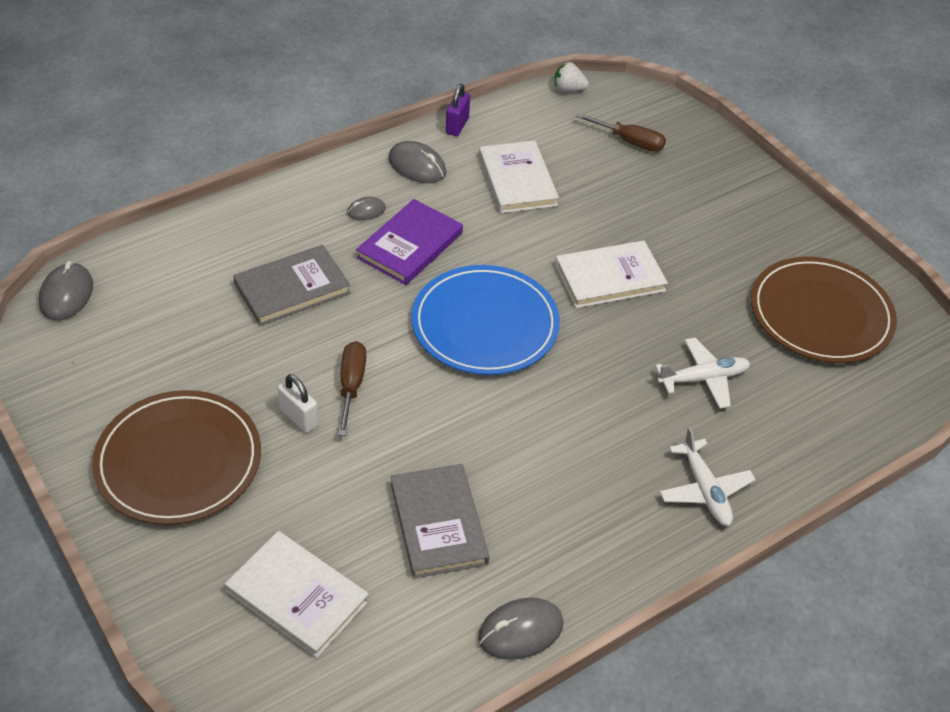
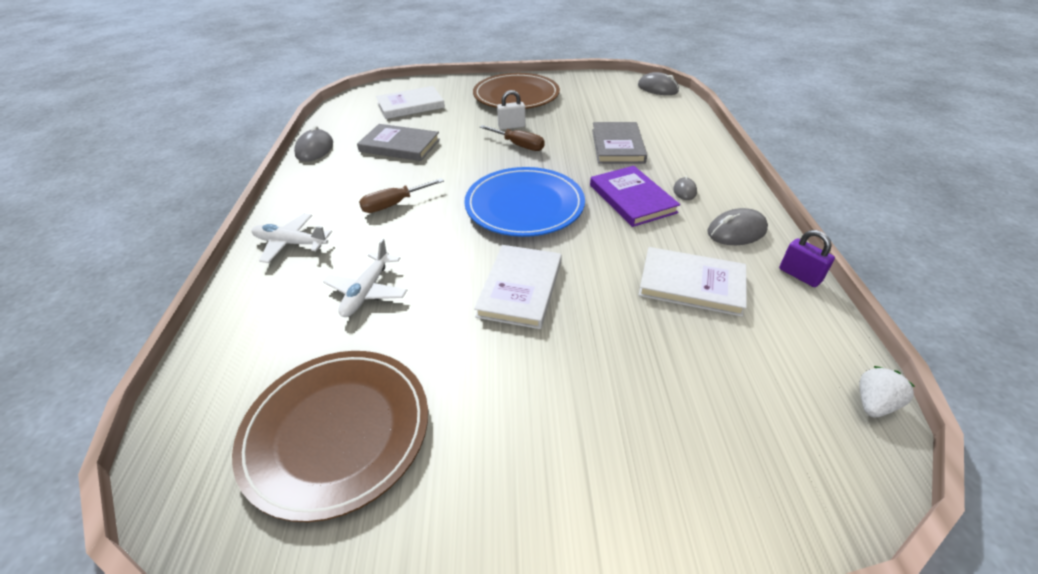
camera: 125 degrees right, 5 degrees down
(630, 142) = (733, 413): brown screwdriver -> brown screwdriver (394, 204)

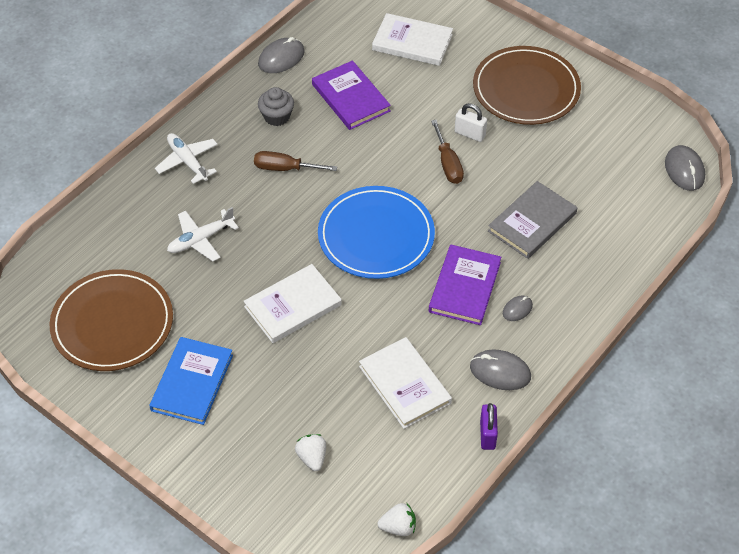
camera: 40 degrees right, 10 degrees up
(349, 179) = (277, 116): none -> grey cupcake
(399, 145) = (350, 98): grey book -> purple book
(503, 426) = (192, 383): none -> blue book
(714, 403) = (312, 457): none -> white strawberry

